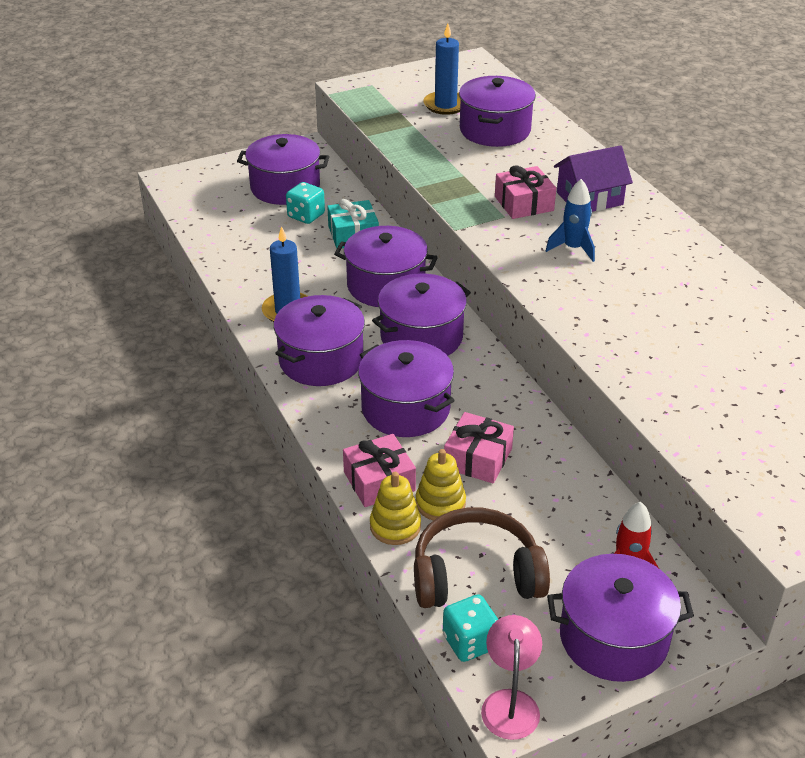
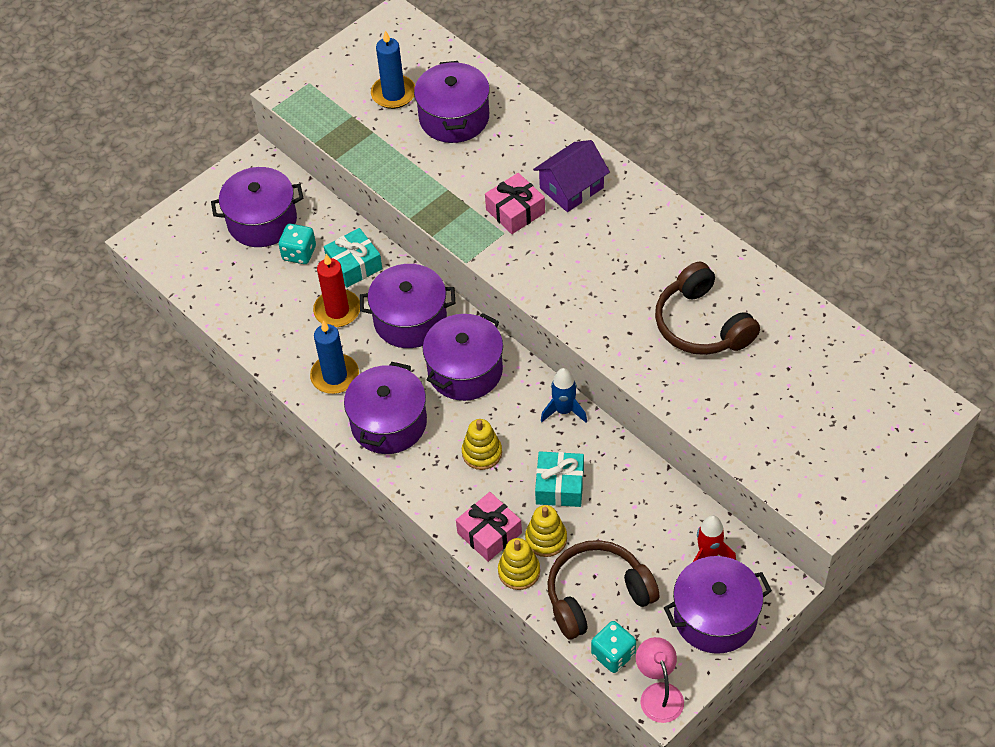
camera: 15 degrees left, 15 degrees up
(318, 263) = (337, 310): none -> red candle
(405, 408) = (482, 453): purple pot -> yellow stacking toy
(478, 458) = (560, 486): pink gift -> turquoise gift
(573, 248) = (577, 256): blue rocket -> blue rocket (564, 410)
(690, 331) = (701, 325): none -> brown headphones

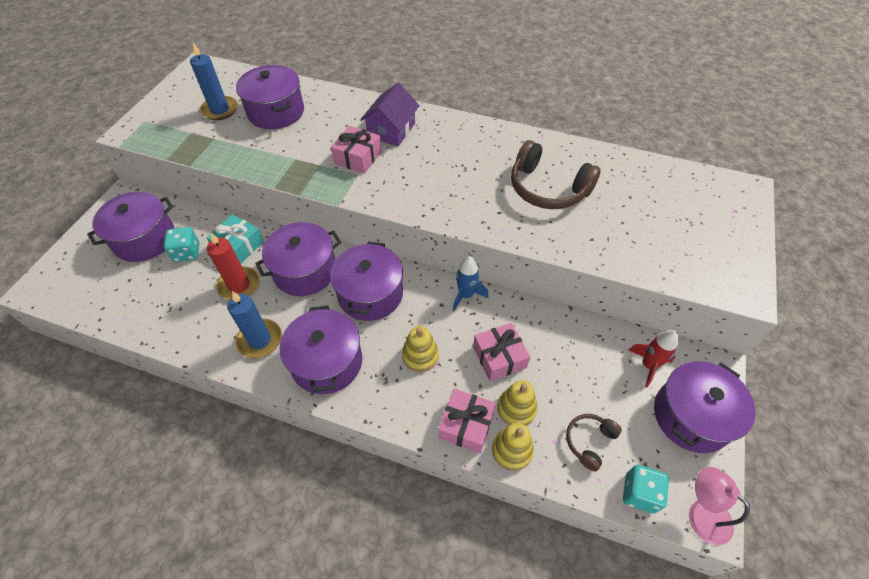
camera: 30 degrees left, 0 degrees up
(560, 486) = (499, 357): turquoise gift -> pink gift
(597, 595) = (589, 441): brown headphones -> brown headphones, size x0.53

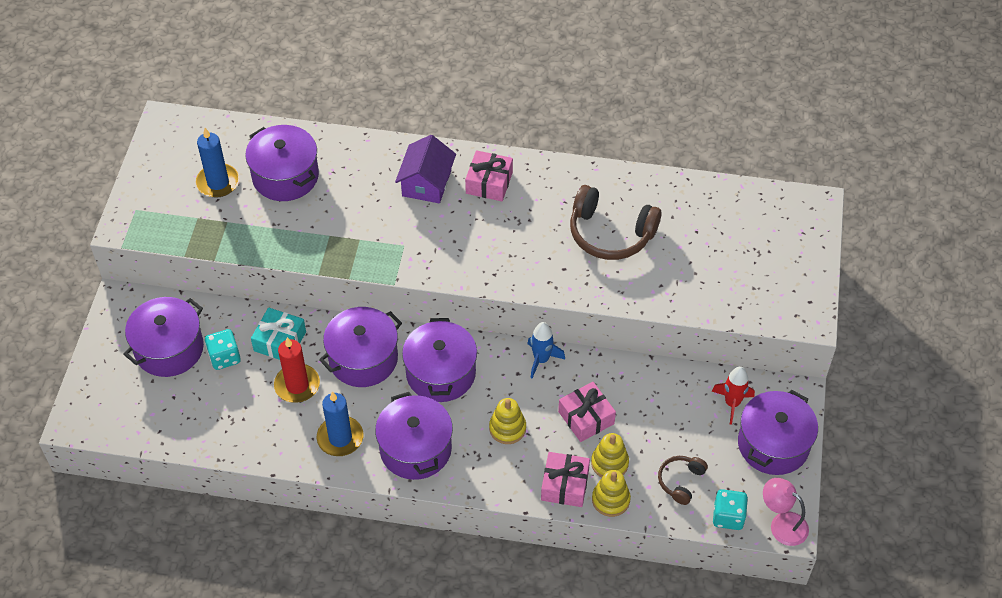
camera: 10 degrees left, 0 degrees up
(358, 157) = (398, 224): pink gift -> pink gift (489, 183)

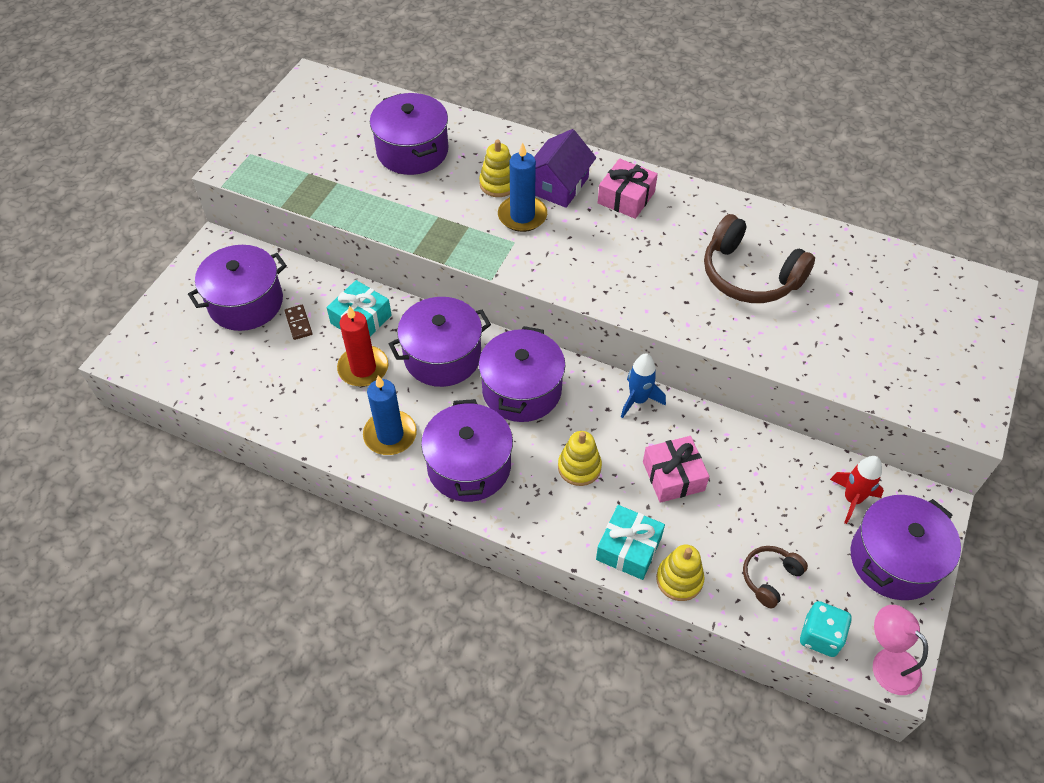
camera: 15 degrees right, 0 degrees up
(218, 182) = (342, 144): blue candle -> blue candle (522, 216)
(224, 357) = (298, 323): turquoise dice -> brown domino
(565, 485) = (628, 548): pink gift -> turquoise gift
(609, 463) = (688, 535): yellow stacking toy -> yellow stacking toy (498, 184)

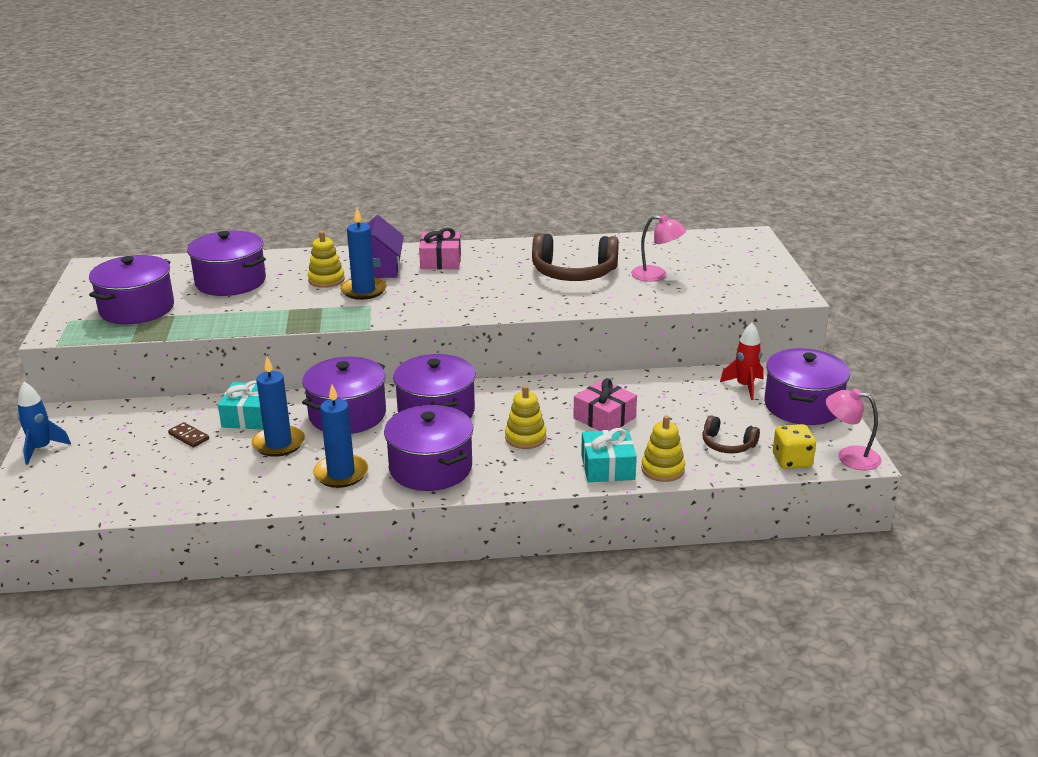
camera: 30 degrees left, 25 degrees down
(246, 302) = (121, 440): purple pot -> purple pot (137, 309)
(363, 368) = (278, 443): red candle -> blue candle
(638, 400) = (538, 387): blue rocket -> blue rocket (42, 449)
(769, 577) = (727, 445): brown headphones -> brown headphones turned 75 degrees counterclockwise
(820, 636) = (792, 461): turquoise dice -> yellow dice
(837, 318) = (656, 275): none -> pink lamp

